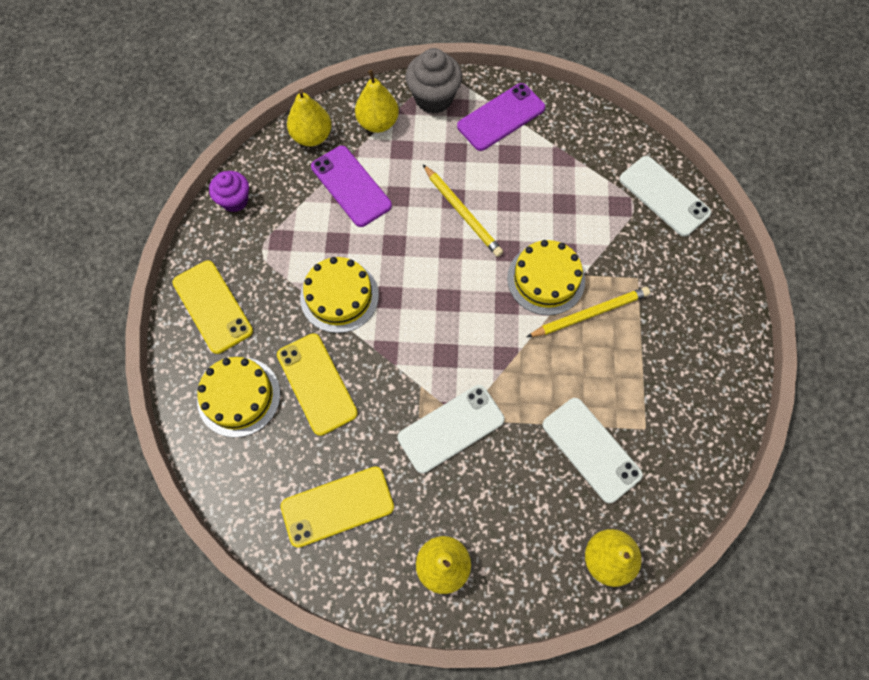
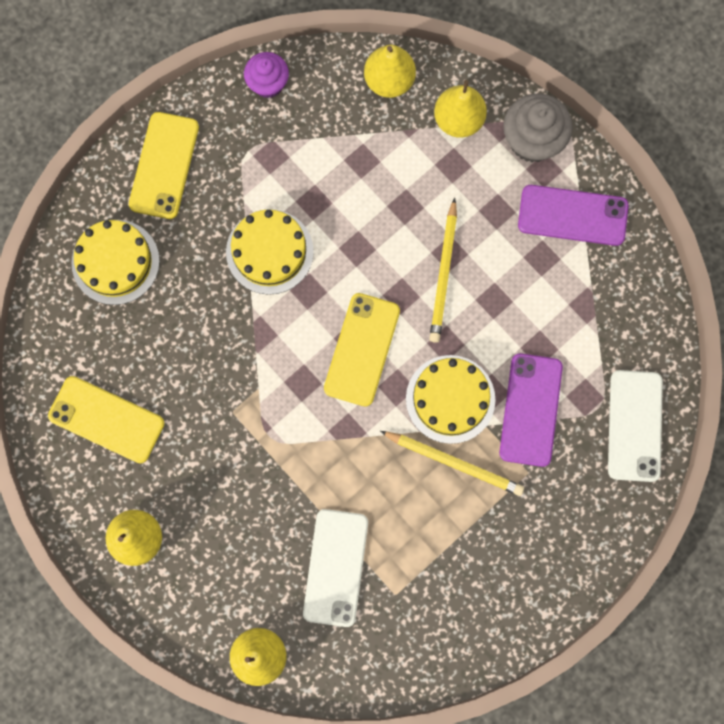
camera: 45 degrees right, 10 degrees up
(316, 384) = (182, 308): yellow phone -> yellow phone (361, 349)
(351, 186) = (375, 160): purple phone -> purple phone (530, 410)
(451, 428) = (247, 444): white phone -> none

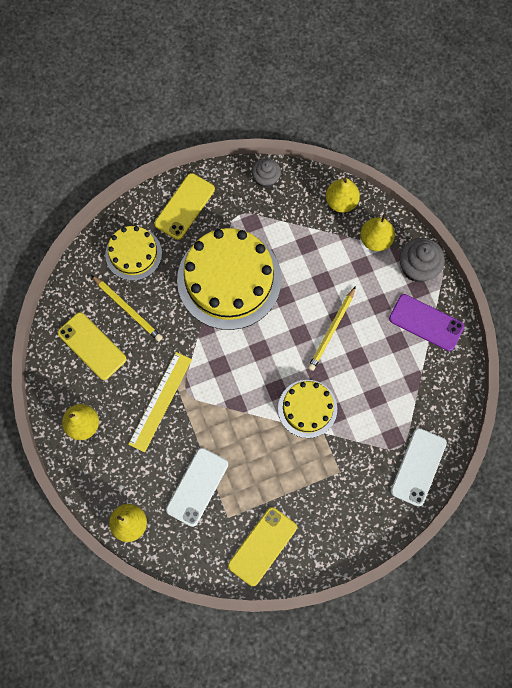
camera: 20 degrees right, 5 degrees down
(236, 464) = (160, 401): none -> yellow ruler
(268, 84) = (266, 179): purple cupcake -> grey cupcake
(269, 251) = (229, 279): yellow cake -> yellow cake, size x1.83
(361, 349) = (263, 358): yellow phone -> yellow phone (262, 546)
(453, 463) = (295, 449): yellow pencil -> yellow pencil (127, 309)
(530, 410) = (355, 433): purple phone -> none

